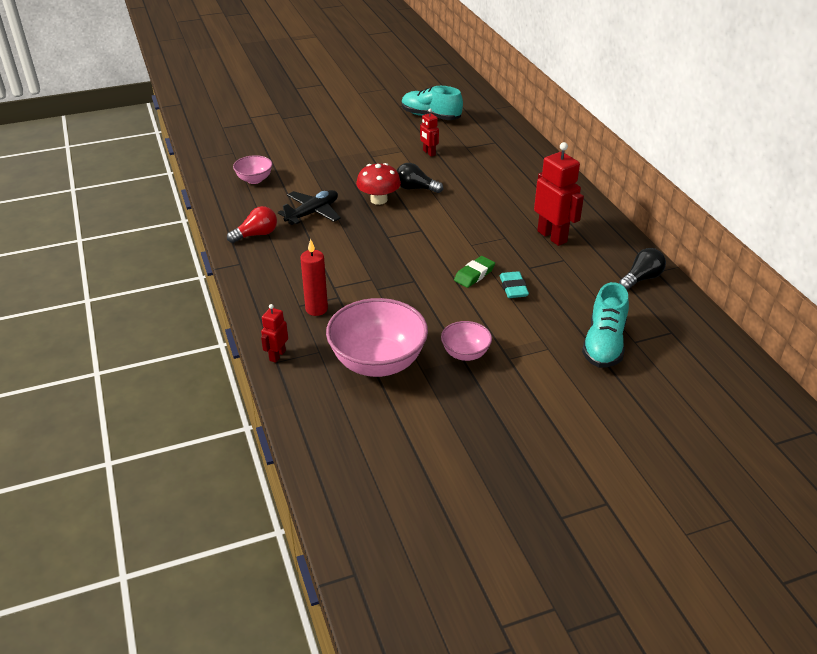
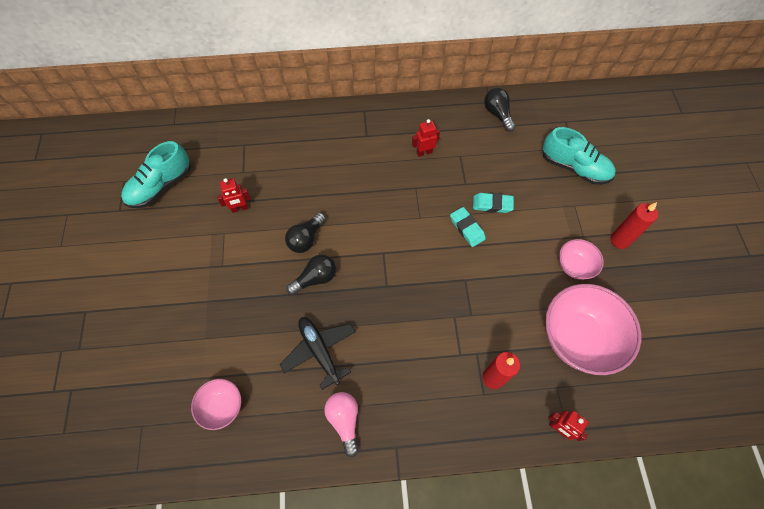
camera: 75 degrees left, 25 degrees up
(256, 235) = (344, 420): red light bulb -> pink light bulb
(379, 200) = (315, 278): red mushroom -> black light bulb
(474, 275) = (467, 228): green eraser -> turquoise eraser
(518, 388) = (619, 240): none -> red candle
(552, 236) = (424, 152): red robot -> red robot, size x0.53

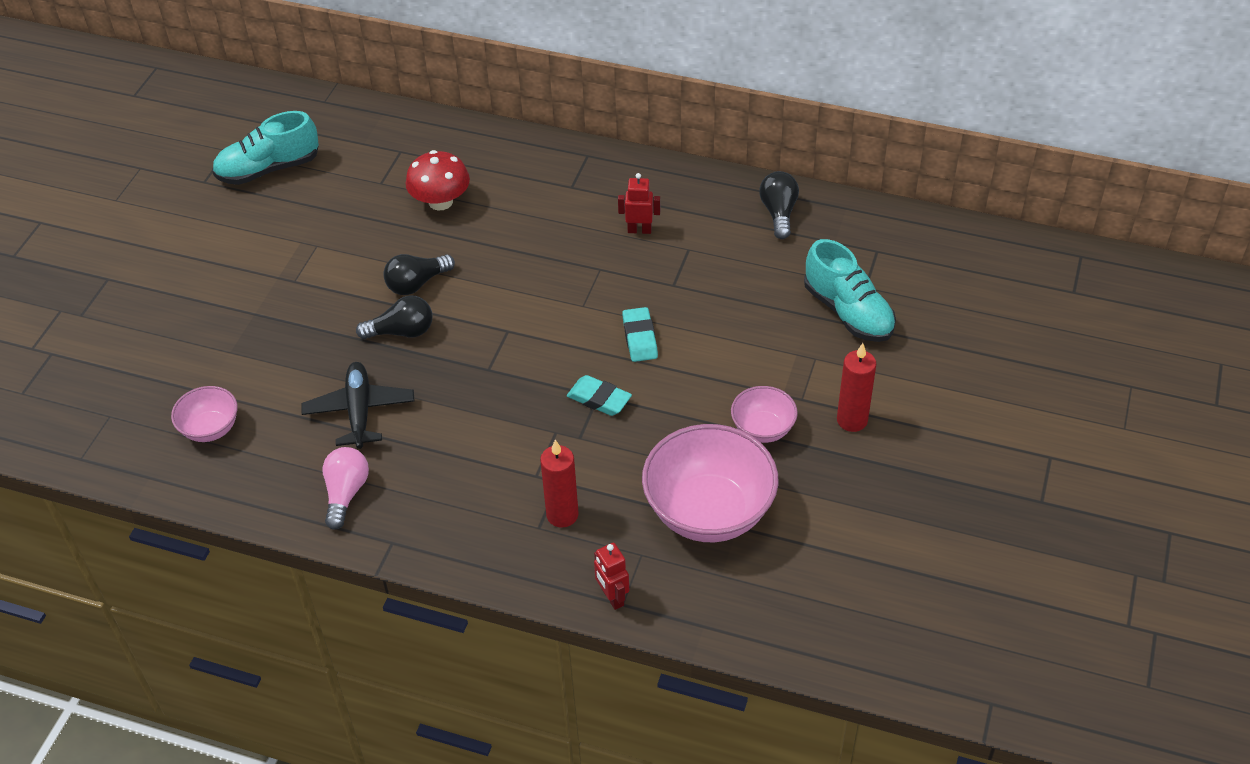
camera: 25 degrees right, 15 degrees down
(239, 208) = (352, 223): red robot -> none
(289, 173) = (440, 201): none -> red mushroom
(492, 204) = (694, 321): turquoise eraser -> turquoise eraser (599, 399)

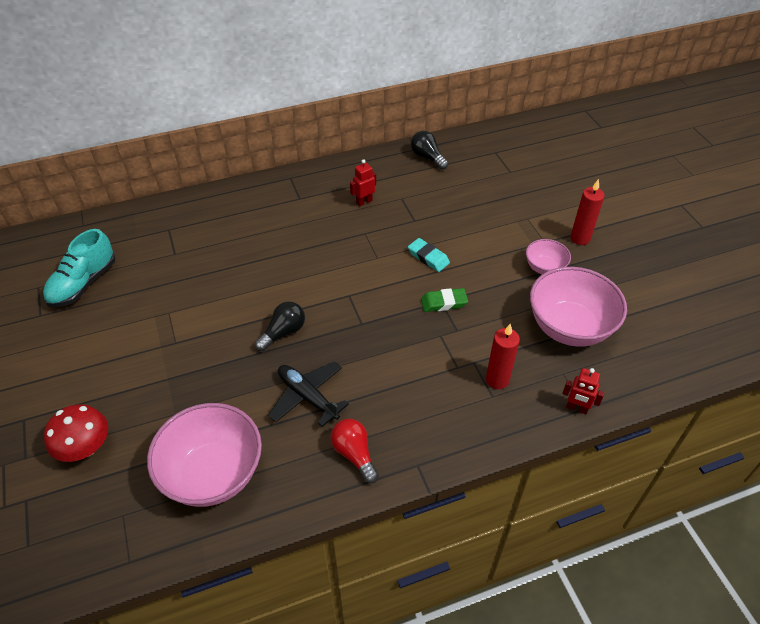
camera: 40 degrees left, 0 degrees up
(210, 429) = (213, 473): pink bowl -> pink bowl, size x1.94
(346, 493) = (354, 454): pink light bulb -> red light bulb
(416, 284) = (262, 299): black light bulb -> none
(440, 201) = (227, 245): red mushroom -> red mushroom (85, 447)
(599, 399) = (444, 303): turquoise eraser -> green eraser
(848, 312) = (516, 187): turquoise shoe -> none

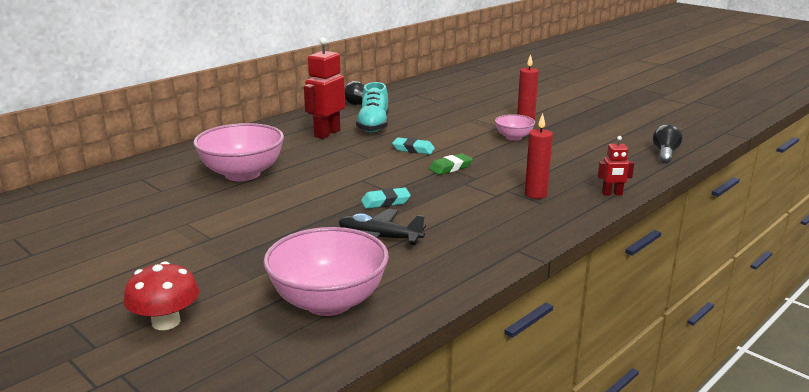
camera: 25 degrees left, 25 degrees down
(83, 283) = (70, 225): turquoise shoe -> turquoise shoe (373, 125)
(283, 332) = (319, 210): black light bulb -> black light bulb (665, 154)
(347, 340) = (385, 202): none -> turquoise eraser
(354, 454) = (455, 258): red light bulb -> none
(364, 202) = (327, 133): red robot -> red robot, size x1.89
(569, 327) = (563, 159): pink bowl -> pink bowl (242, 174)

